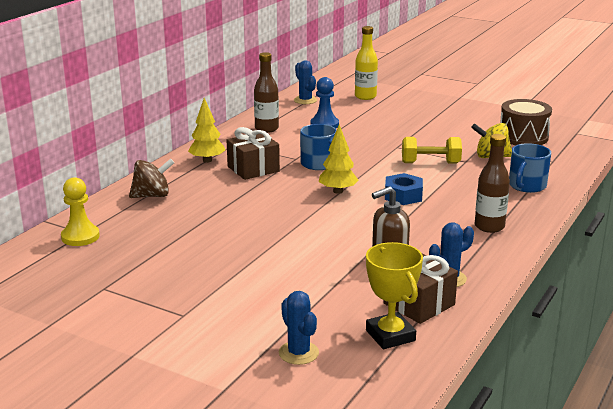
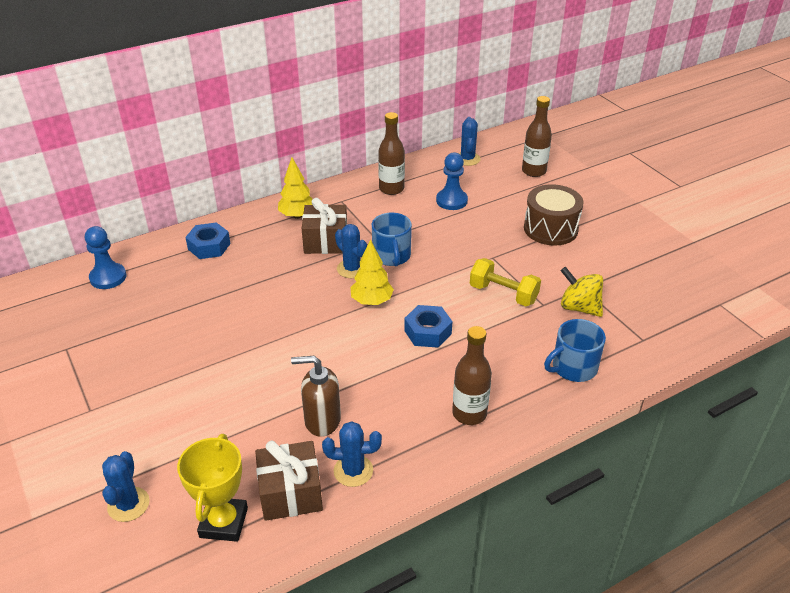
camera: 30 degrees right, 15 degrees up
(80, 237) = (108, 277): yellow pawn -> blue pawn
(152, 196) = (209, 246): brown spinning top -> blue nut
(297, 178) = (352, 269): none -> blue cactus
(365, 96) = (534, 171): yellow bottle -> brown bottle
(523, 137) = (647, 289): brown drum -> brown drum (550, 229)

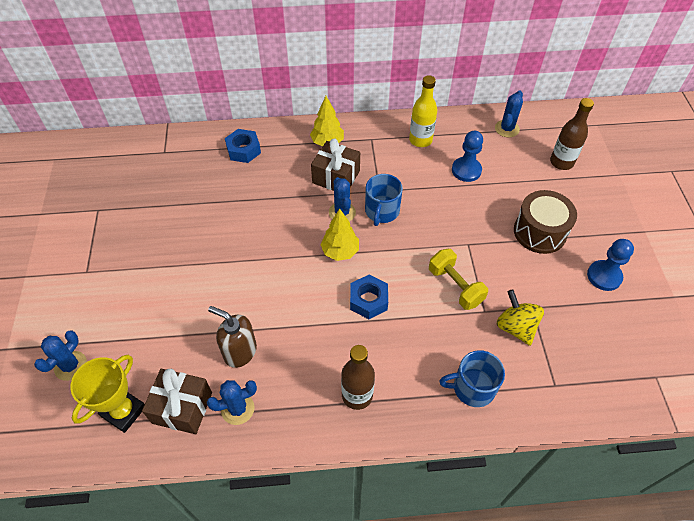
camera: 25 degrees right, 15 degrees up
(108, 277) = (157, 154): blue pawn -> blue pawn (604, 276)
(353, 471) = (237, 409): blue cactus -> blue cactus turned 45 degrees counterclockwise
(391, 189) = (420, 140): brown bottle -> yellow bottle

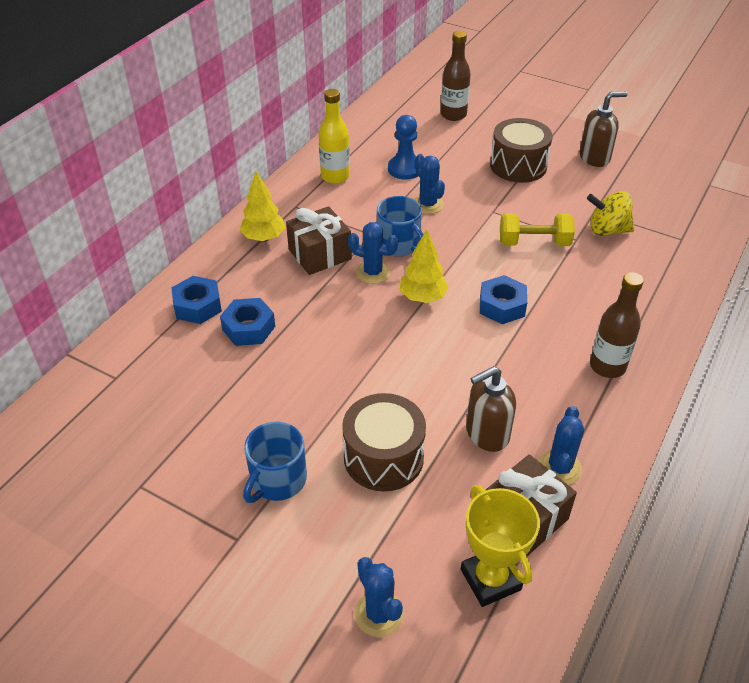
camera: 55 degrees left, 10 degrees down
(185, 306) = (383, 457): none -> brown drum
(243, 183) = (248, 328): none -> blue nut
(472, 387) = (651, 287): blue mug -> blue mug (277, 480)
(507, 129) = (381, 122): blue cactus -> blue cactus (427, 204)
(604, 276) = (594, 158): blue pawn -> brown soap dispenser

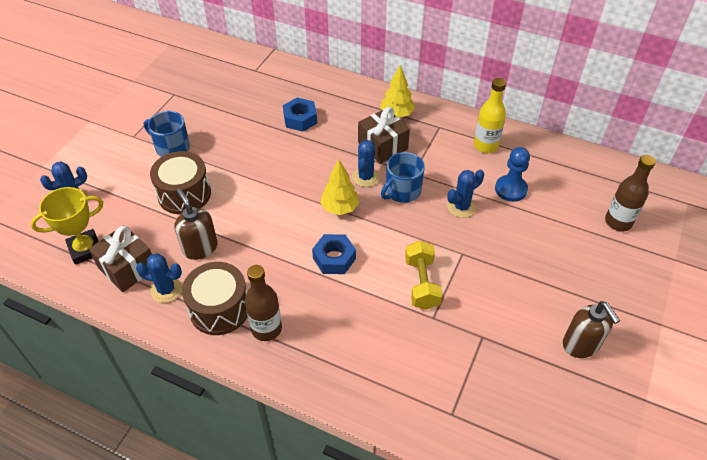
camera: 85 degrees right, 5 degrees up
(198, 306) = (319, 93): blue nut -> none
(518, 165) = (543, 274): brown drum -> brown drum (219, 309)
(607, 230) = (452, 345): yellow spinning top -> none

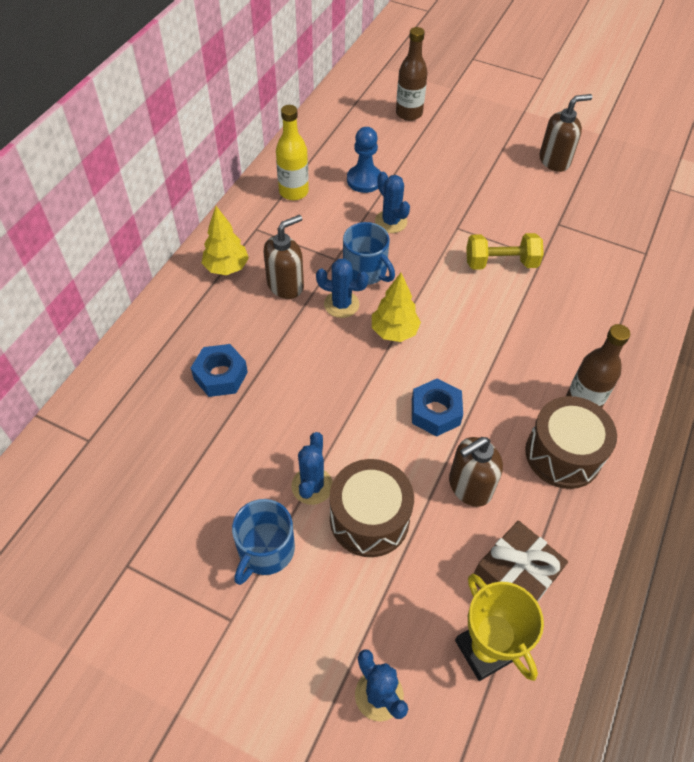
camera: 90 degrees left, 5 degrees up
(166, 290) = (543, 521): blue cactus -> blue cactus (312, 486)
(334, 258) = (474, 338): blue nut -> blue nut (435, 412)
(382, 146) = (286, 285): brown gift -> brown soap dispenser

